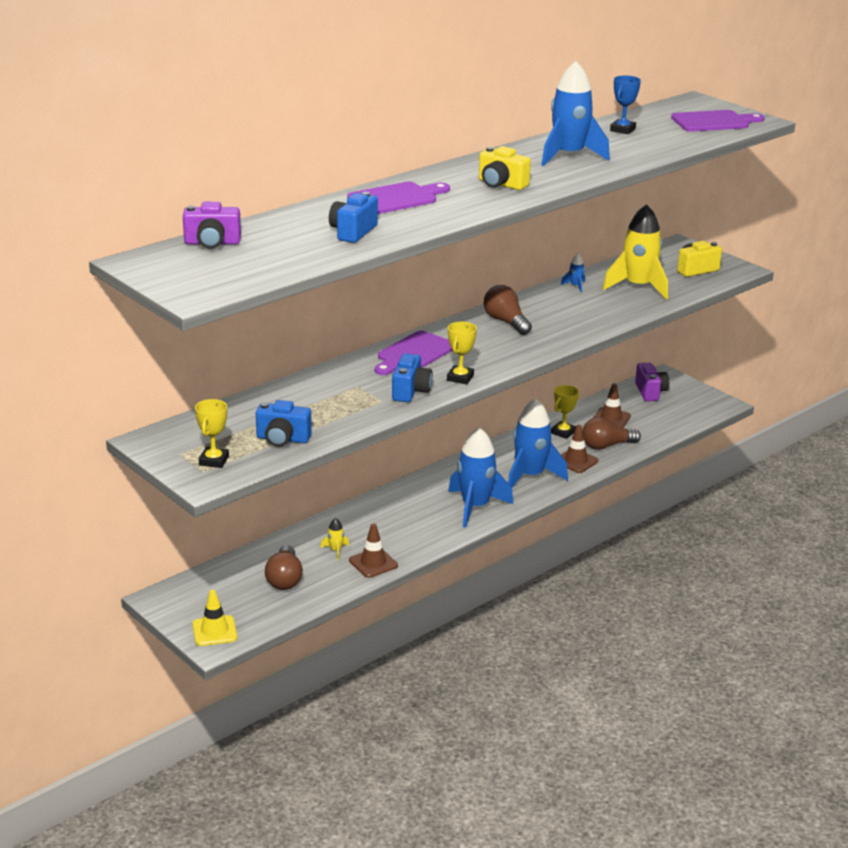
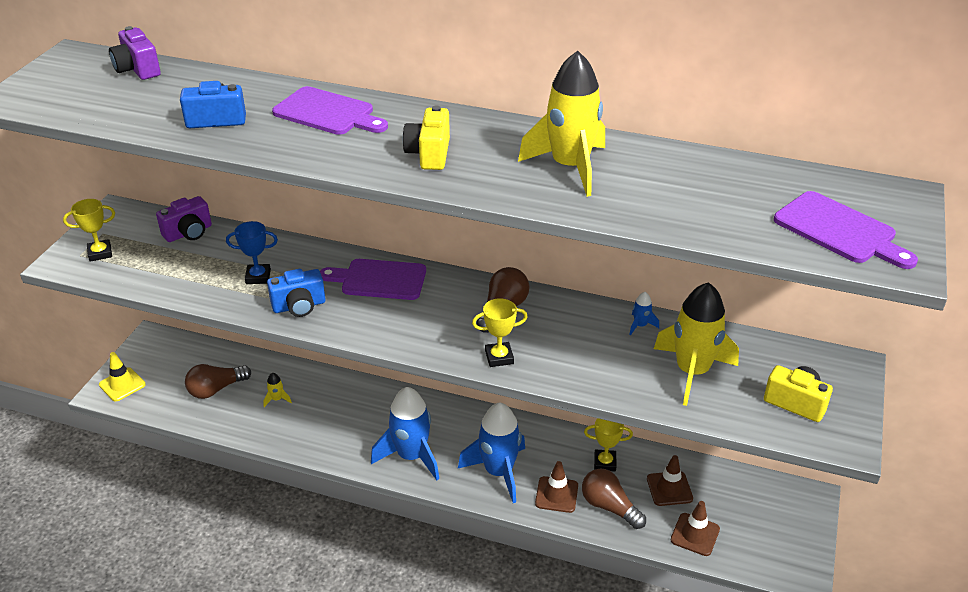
camera: 60 degrees right, 10 degrees up
(282, 439) = (158, 272): blue camera -> none
(373, 563) = (272, 429): brown traffic cone -> brown traffic cone (695, 534)
(460, 378) = (351, 325): yellow trophy -> yellow trophy (499, 357)
(569, 156) = (570, 167): blue rocket -> yellow rocket
(622, 130) = (709, 175): blue trophy -> blue trophy (258, 277)
(650, 392) = (761, 499): purple camera -> purple camera (188, 233)

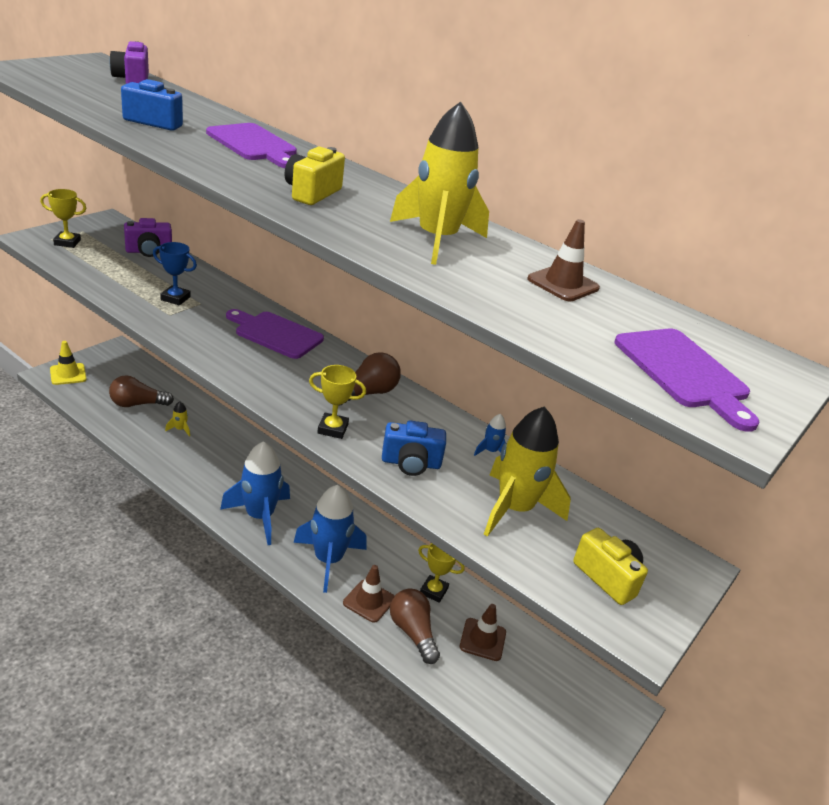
camera: 15 degrees right, 5 degrees down
(299, 306) = (190, 329): blue camera -> blue camera (411, 463)
(695, 534) = (482, 693): brown traffic cone -> brown traffic cone (563, 284)

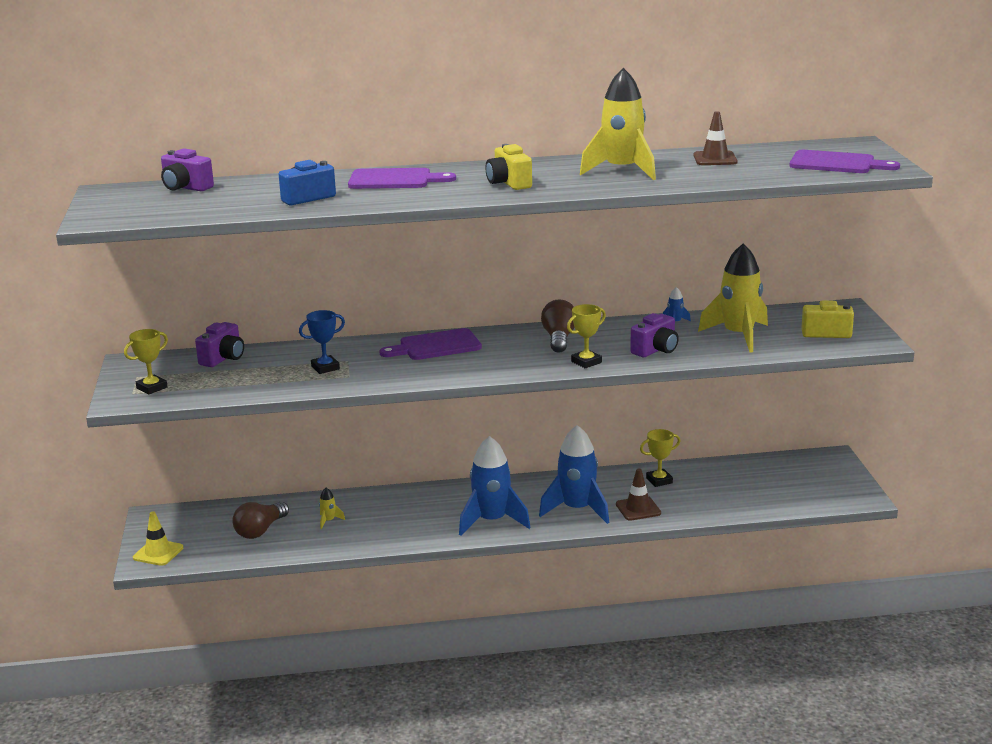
camera: 40 degrees left, 10 degrees down
(411, 463) = (656, 350): blue camera -> purple camera
(412, 632) = (686, 503): brown light bulb -> none
(482, 639) = (724, 481): brown traffic cone -> none

